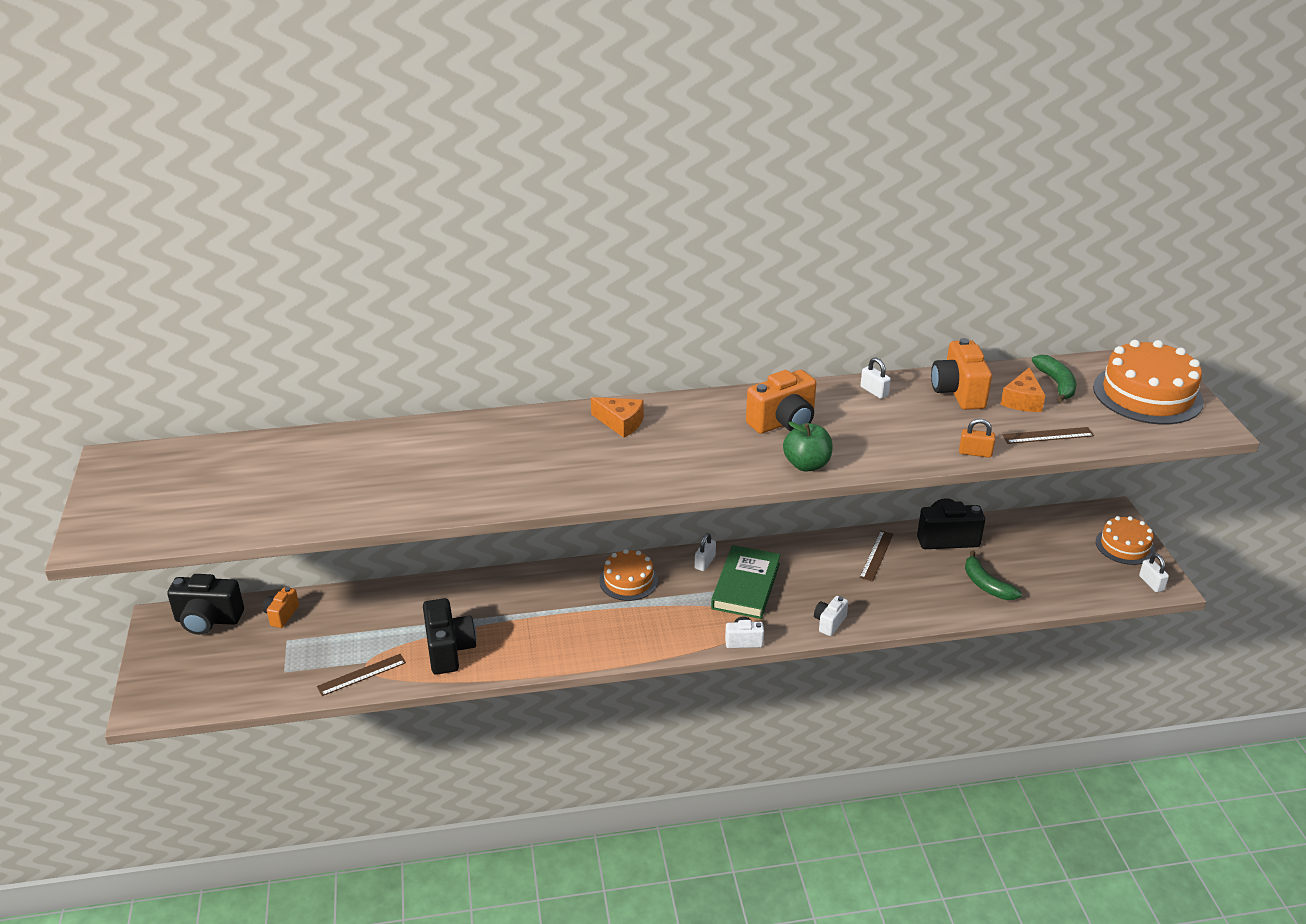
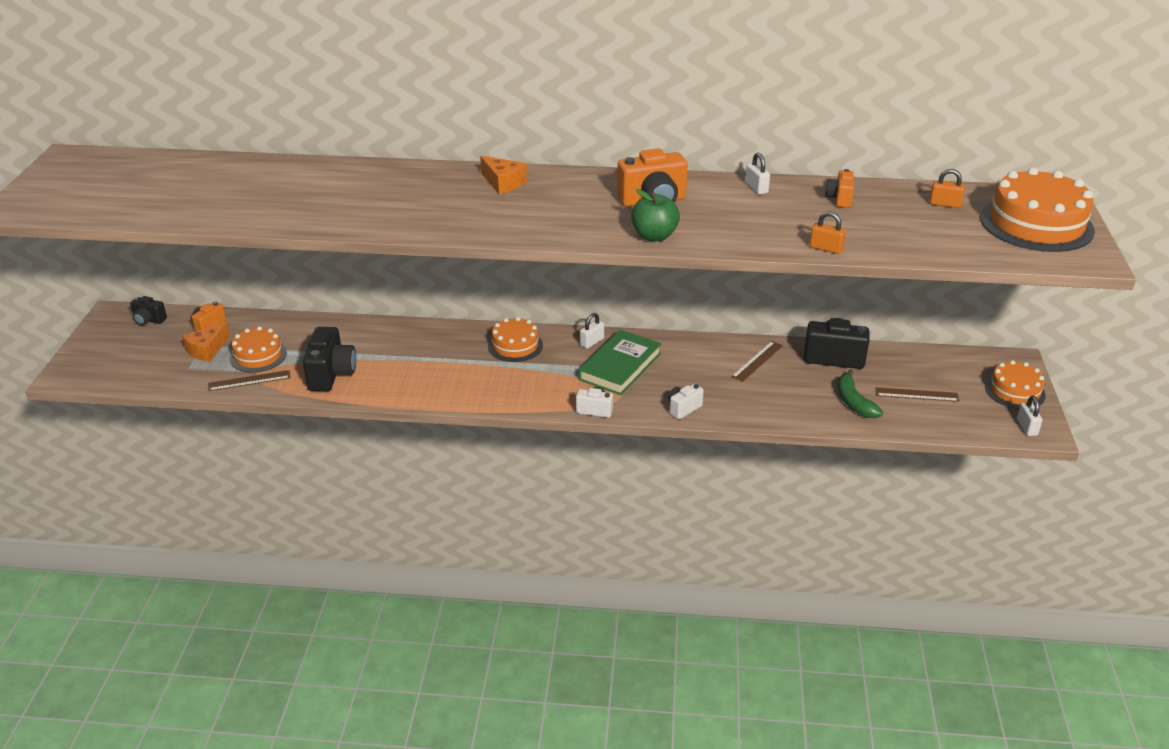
camera: 15 degrees right, 0 degrees up
(208, 620) = (149, 320): black camera -> black camera, size x0.56
(356, 642) = (258, 356): none -> orange cake
(958, 392) = (839, 199): orange camera -> orange camera, size x0.56
(1022, 400) = (901, 213): orange cheese -> orange cheese (207, 350)
(1048, 435) = (909, 244): brown ruler -> brown ruler (916, 394)
(1056, 384) = (945, 204): green banana -> orange padlock

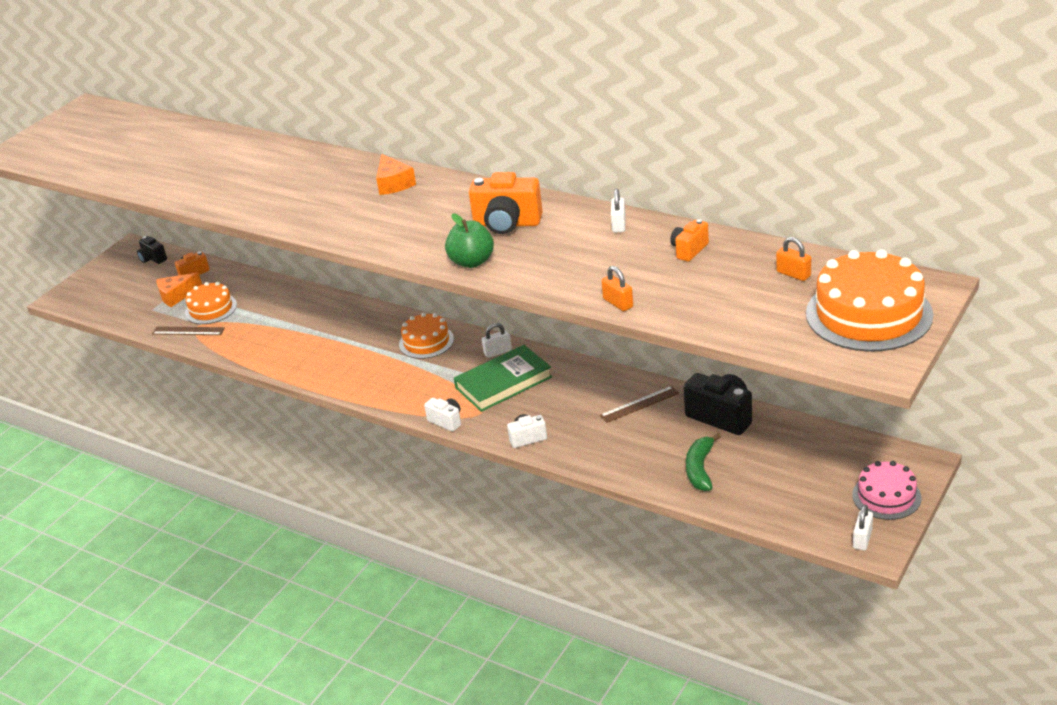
camera: 30 degrees right, 0 degrees up
(331, 374) = (254, 338): black camera -> none
(916, 394) = (773, 476): brown ruler -> none
(1014, 391) = (886, 496): orange cake -> pink cake

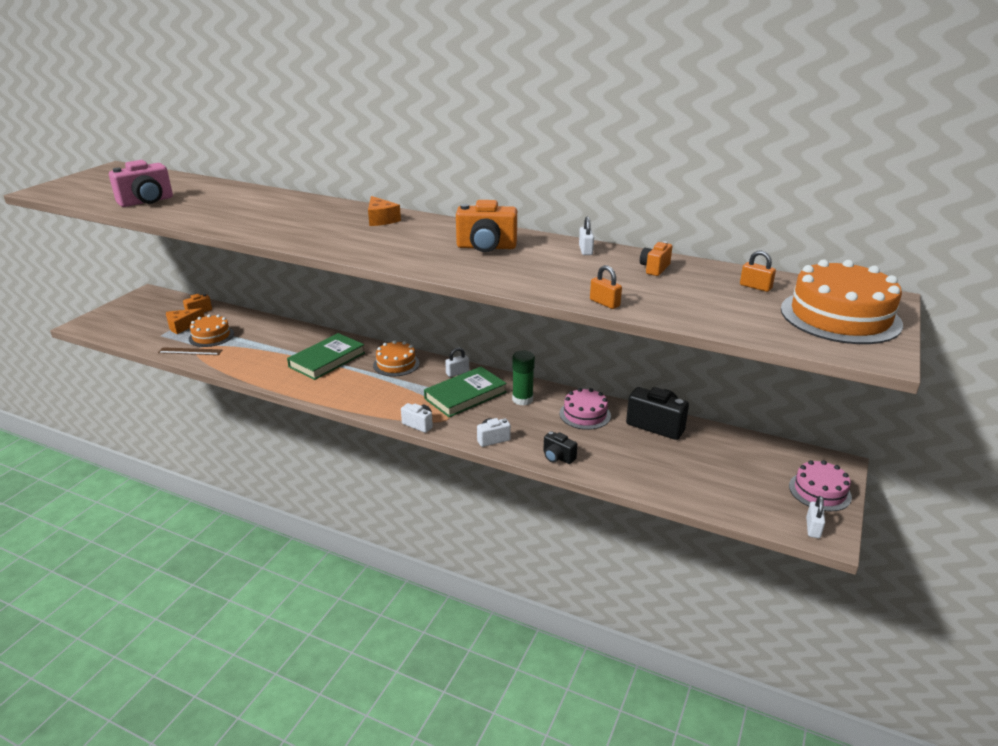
camera: 10 degrees left, 5 degrees down
(130, 166) = (146, 202): none -> pink camera
(153, 259) = (165, 301): black camera -> black camera (558, 457)
(346, 338) = (327, 360): none -> green book
(472, 262) = (460, 271): green apple -> none
(569, 386) = (522, 399): none -> green glue stick
(639, 404) = (585, 414): brown ruler -> pink cake
(700, 469) = (650, 466): green banana -> none

